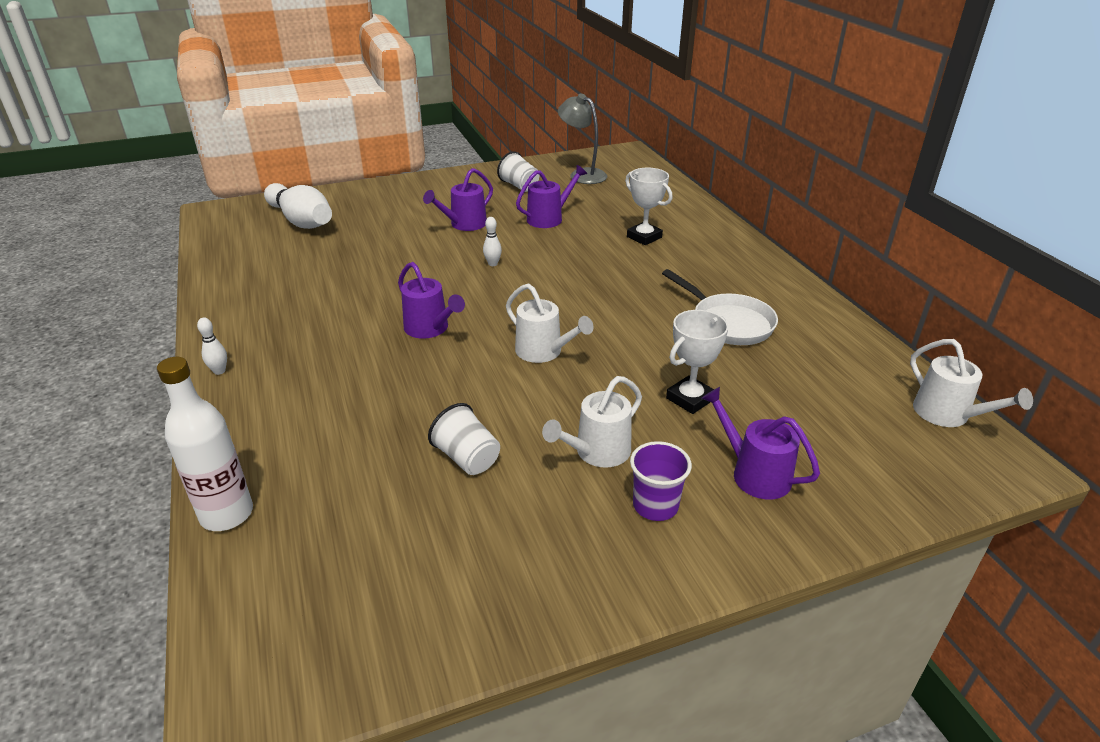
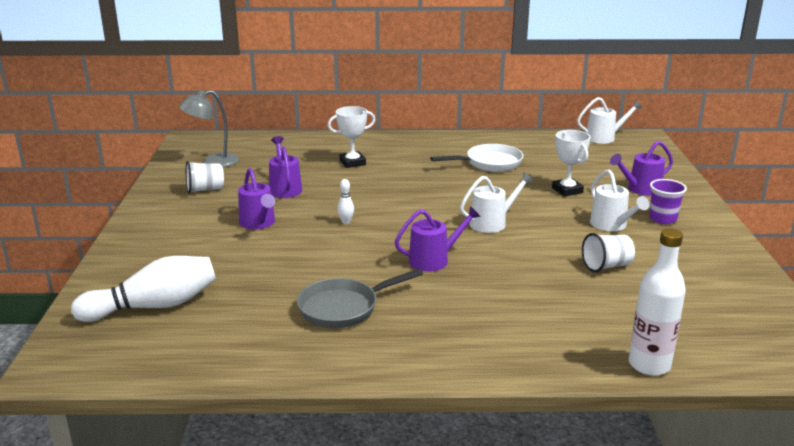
camera: 70 degrees left, 10 degrees down
(219, 371) = (445, 366): white bowling pin -> none
(316, 299) = (344, 308): none -> grey pan

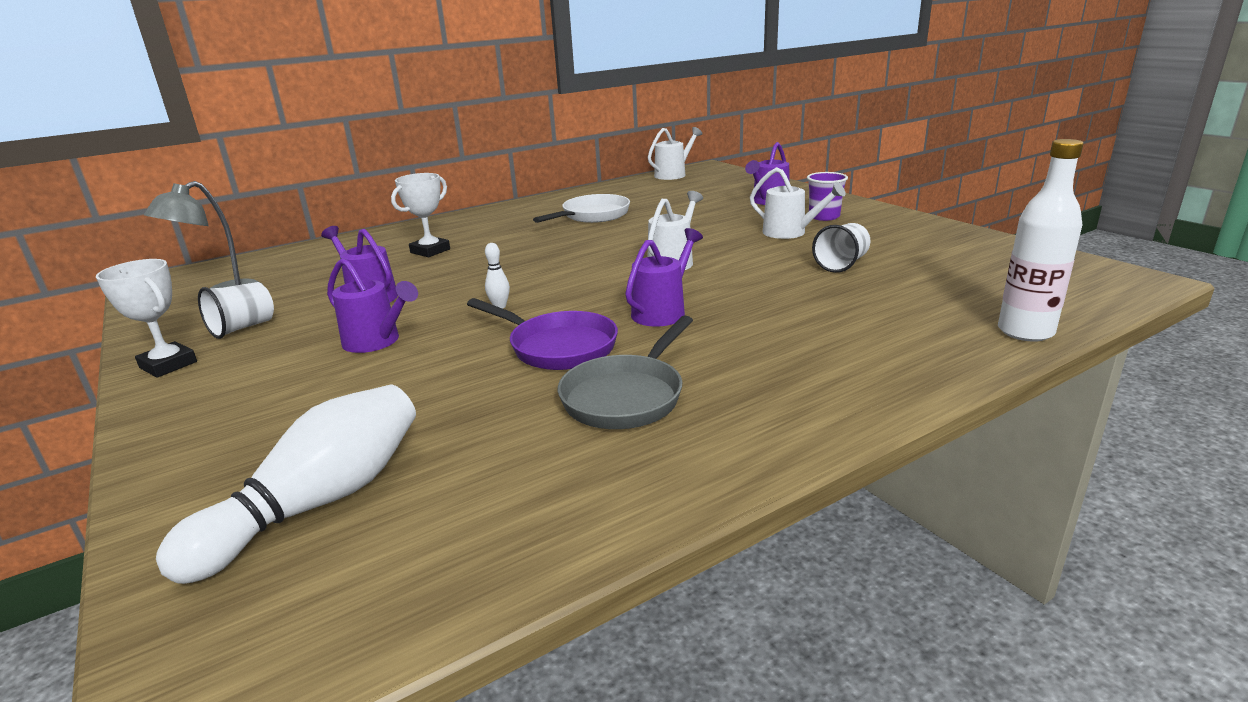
camera: 30 degrees left, 0 degrees up
(345, 262) = (557, 347): none -> purple pan
(567, 190) = (704, 218): white trophy -> white trophy (168, 365)

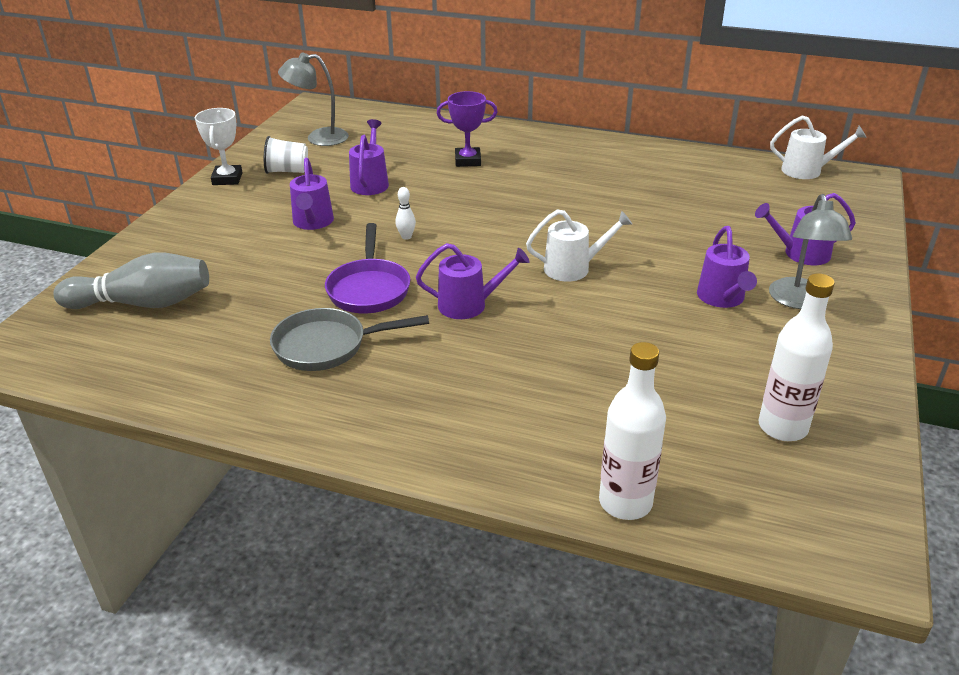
camera: 50 degrees right, 10 degrees up
(318, 503) = (143, 303): white bowling pin -> grey bowling pin
(430, 251) = (468, 161): white trophy -> purple trophy
(592, 216) = (629, 186): white pan -> none
(790, 233) = (722, 299): white watering can -> purple watering can
(824, 217) = (799, 301): purple cup -> grey lamp
(841, 264) = (673, 354): white cup -> none
(969, 260) = (782, 427): none -> white bottle

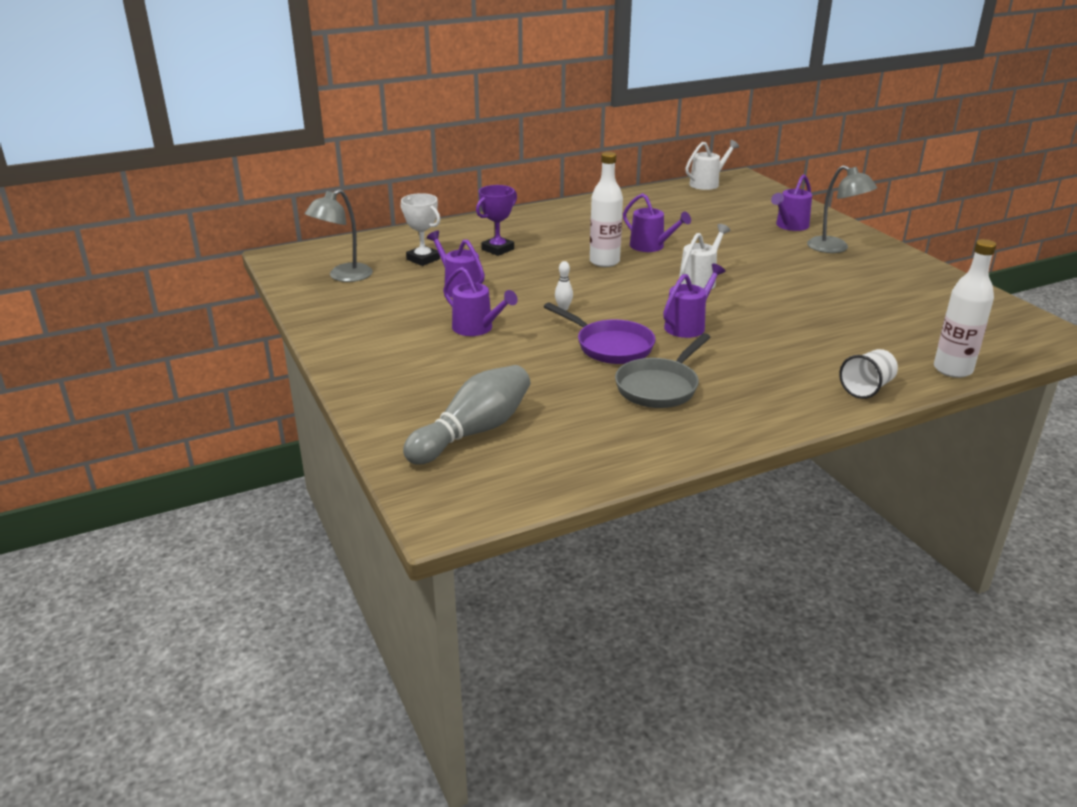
camera: 45 degrees left, 5 degrees down
(227, 179) = (333, 331): white trophy -> white trophy (423, 259)
(287, 171) = (373, 306): white cup -> white cup (866, 388)
(722, 299) = (801, 262): purple watering can -> purple watering can (651, 247)
(782, 427) = (940, 305): white bottle -> white bottle (604, 262)

